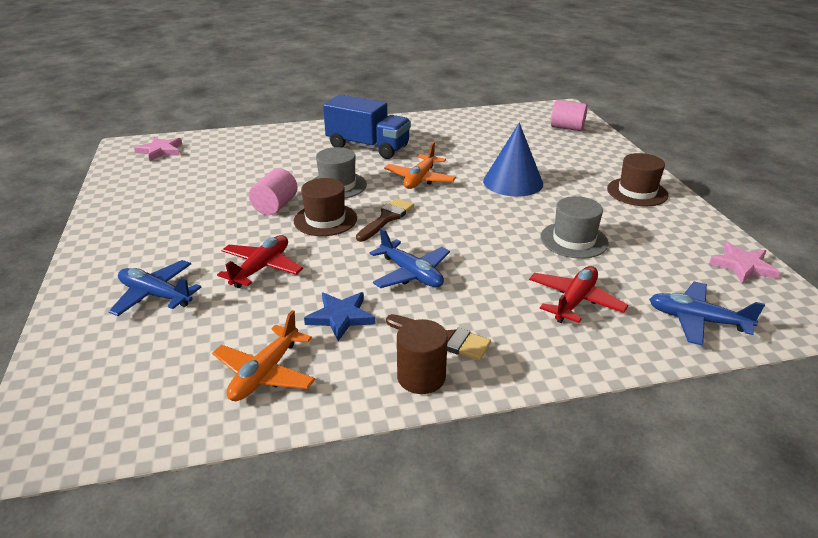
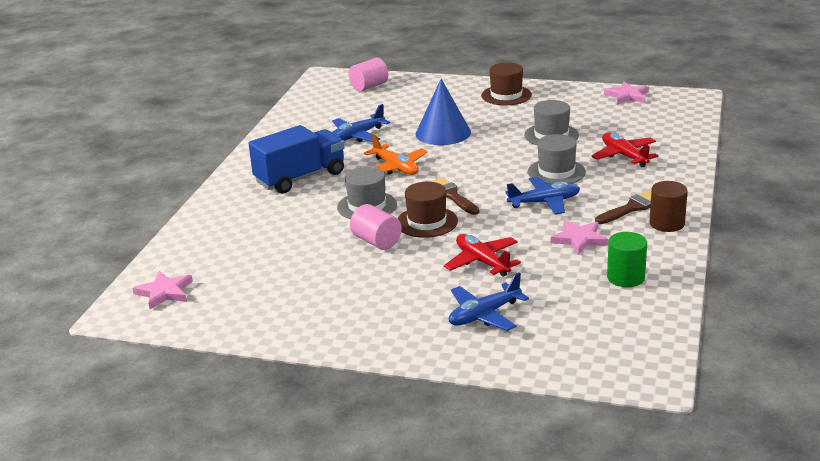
camera: 60 degrees left, 5 degrees down
(265, 373) = (625, 277): orange plane -> green cylinder
(341, 317) = (579, 239): blue star -> pink star
(488, 264) = (556, 172): none -> grey hat
(697, 320) = (671, 127): blue plane -> blue plane (357, 136)

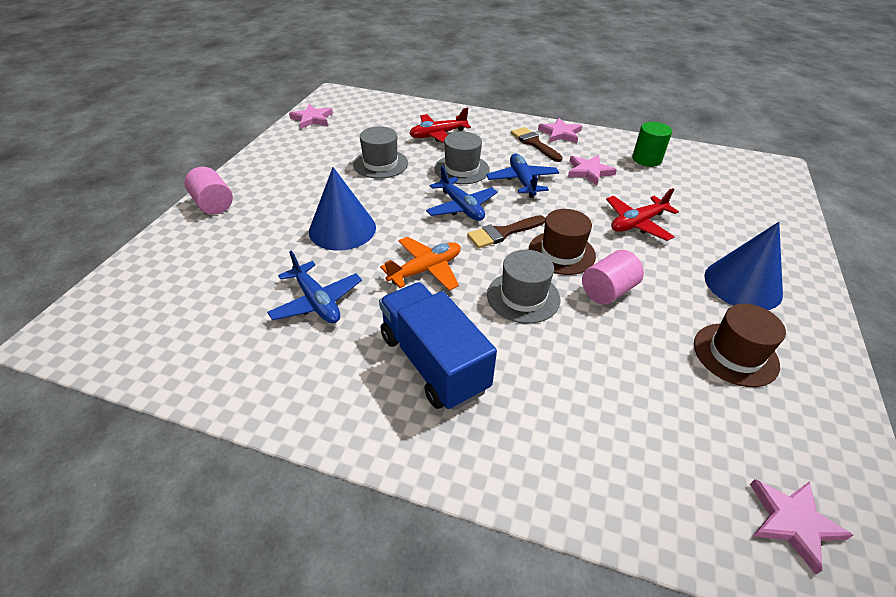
camera: 90 degrees left, 15 degrees up
(369, 86) = (146, 286): pink cylinder -> pink cylinder (213, 204)
(391, 310) = (742, 284): none -> blue cone
(484, 315) = (728, 229): blue plane -> blue plane (461, 207)
(506, 95) = (263, 179): brown hat -> brown hat (735, 354)
(667, 223) = (560, 133): brown cylinder -> pink star

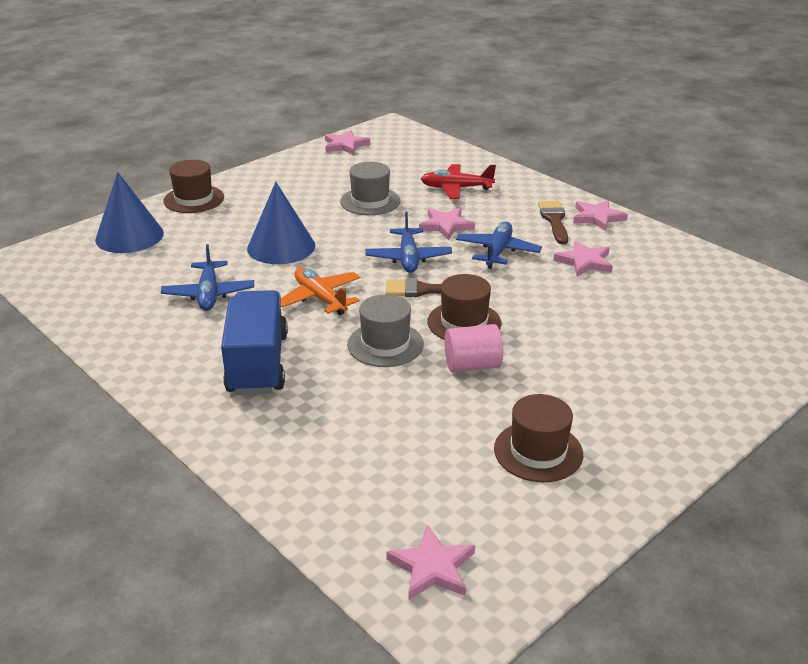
camera: 30 degrees right, 10 degrees down
(213, 204) = (194, 199): pink cylinder -> brown hat
(425, 270) = (320, 298): orange plane -> orange plane turned 120 degrees counterclockwise
(461, 169) = (446, 225): grey hat -> pink star
(637, 223) = (578, 322): red plane -> none
(646, 159) = (671, 267): green cylinder -> none
(742, 284) = (626, 405): blue cone -> blue cone (129, 236)

